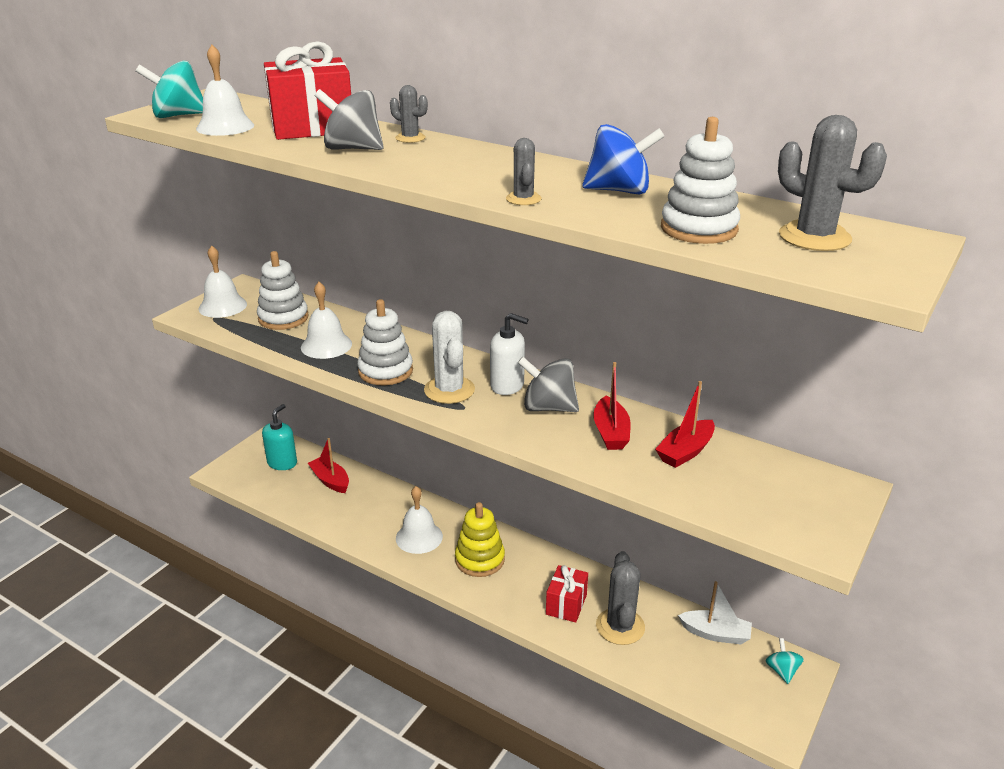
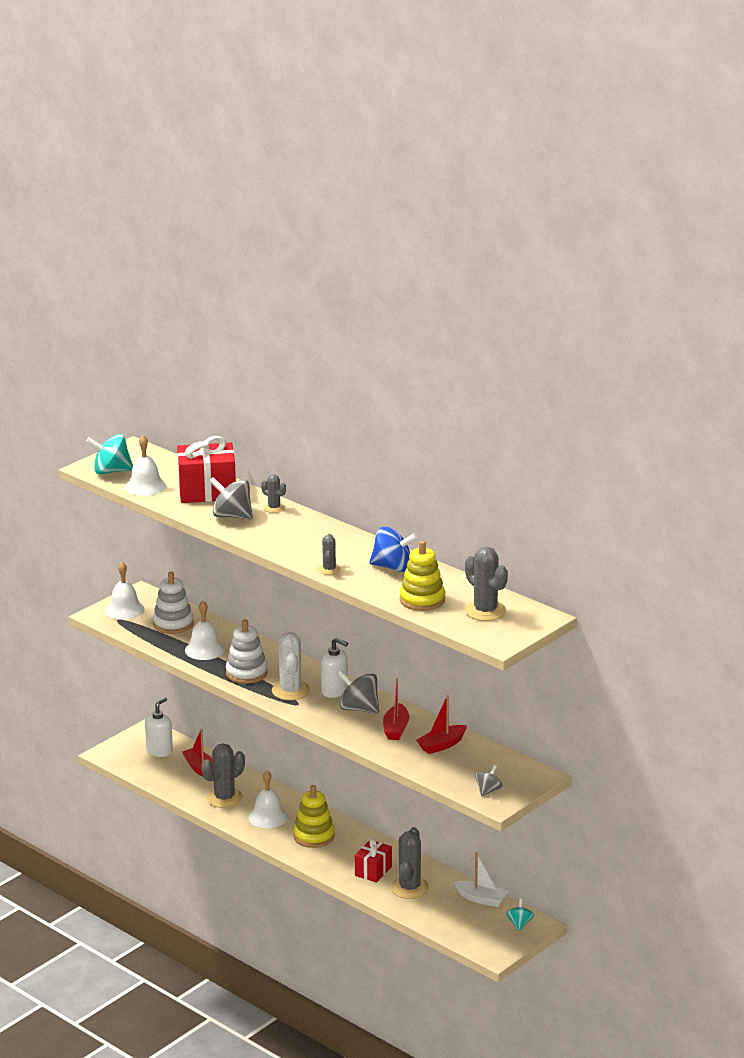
camera: 10 degrees right, 5 degrees down
(282, 463) = (159, 751): turquoise soap dispenser -> white soap dispenser
(363, 517) = (224, 798): none -> grey cactus
(699, 229) = (422, 600): white stacking toy -> yellow stacking toy
(795, 523) = (488, 791): none -> grey spinning top

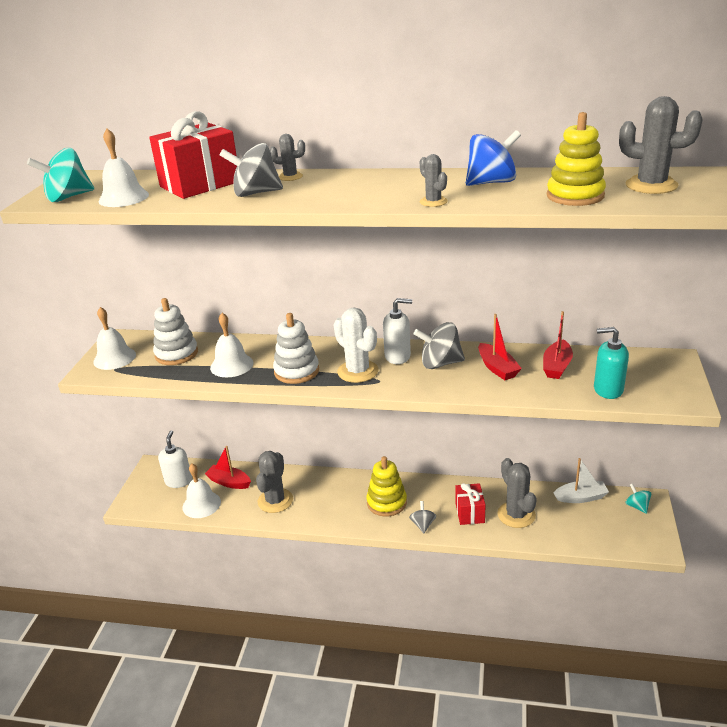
camera: 30 degrees left, 5 degrees up
(268, 817) = (329, 501): white bell -> white bell (201, 504)
(452, 775) = (608, 389): none -> turquoise soap dispenser
(488, 791) = (661, 391): grey spinning top -> grey spinning top (423, 525)

